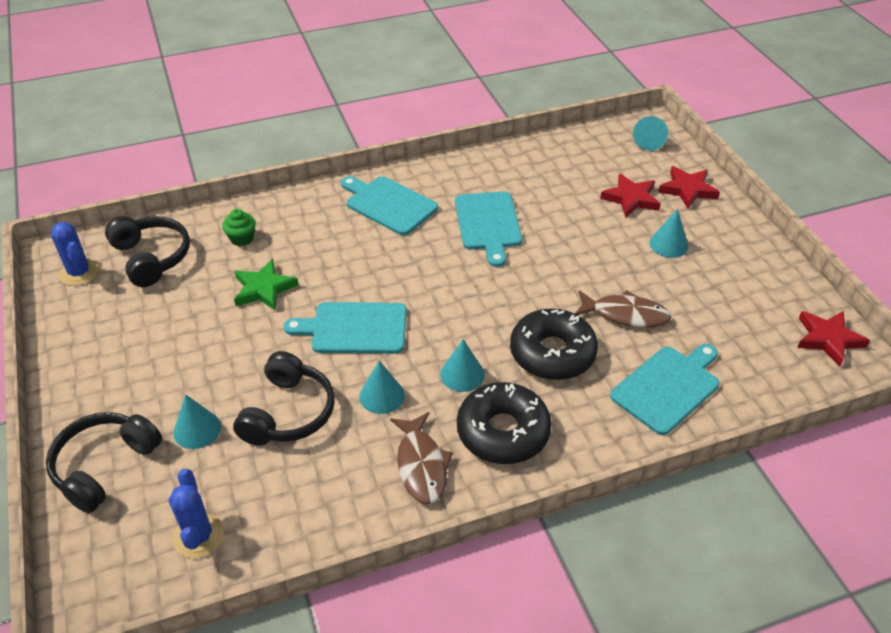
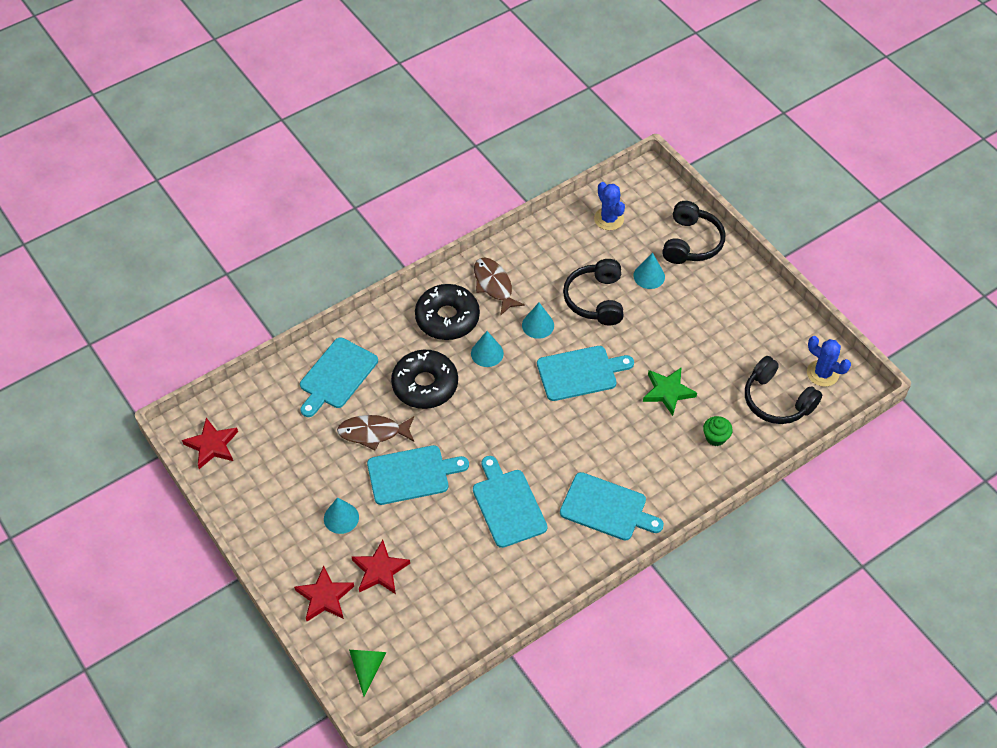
camera: 165 degrees right, 10 degrees up
(585, 267) = (412, 474): none -> turquoise cutting board
(649, 141) = (367, 667): turquoise cone -> green cone

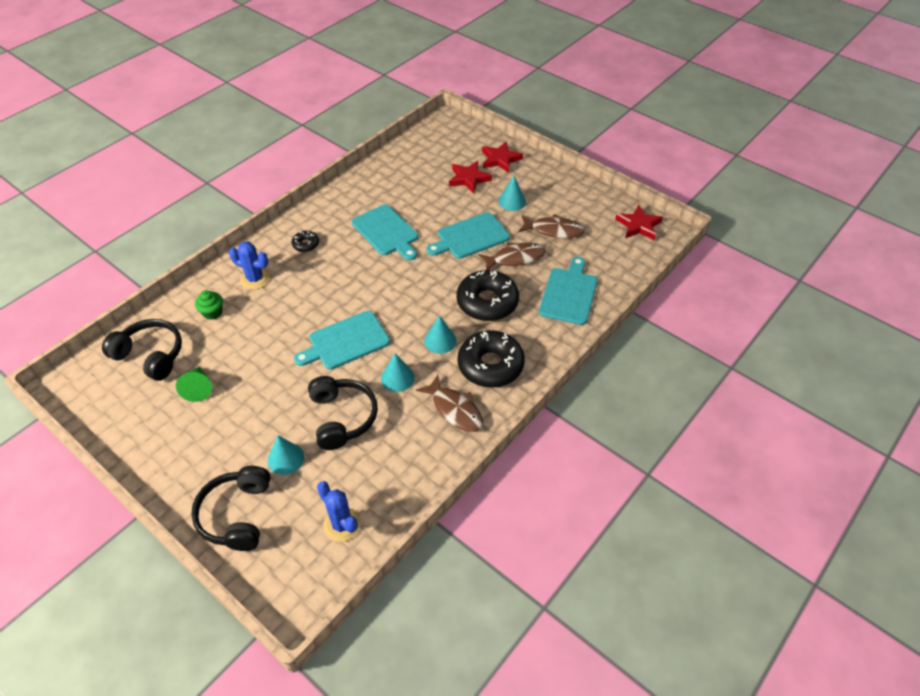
camera: 165 degrees right, 5 degrees down
(312, 461) = (554, 230): none -> brown fish
(367, 667) = (454, 133): green cone -> green cone (198, 388)
(606, 508) = (306, 244): turquoise cutting board -> black donut
(668, 392) = (258, 342): green star -> none
(822, 373) = (98, 391): blue cactus -> blue cactus (255, 279)

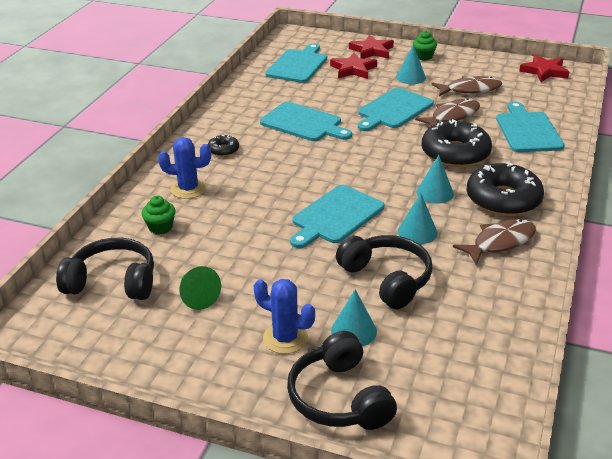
camera: 20 degrees left, 15 degrees down
(342, 524) = (468, 371): blue cactus -> blue cactus (285, 338)
(425, 161) = (298, 65): none -> turquoise cutting board
(455, 409) = (500, 242): brown fish -> brown fish turned 60 degrees counterclockwise
(541, 178) = (423, 56): none -> green cupcake

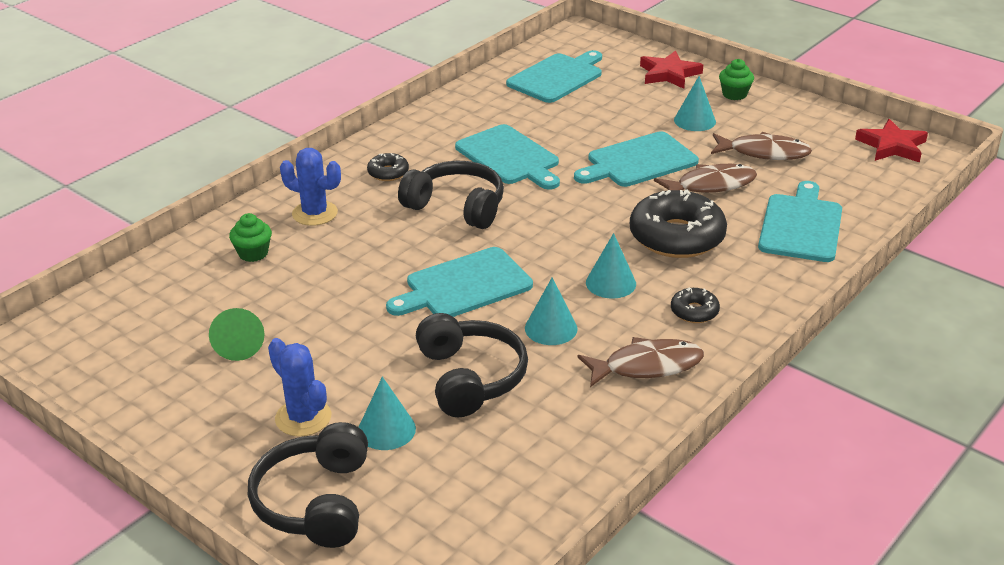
camera: 20 degrees right, 0 degrees up
(113, 282) = (161, 305): black headphones -> black headphones (457, 206)
(353, 69) = (625, 96): red star -> none
(503, 199) = (694, 311): black donut -> black donut, size x0.47

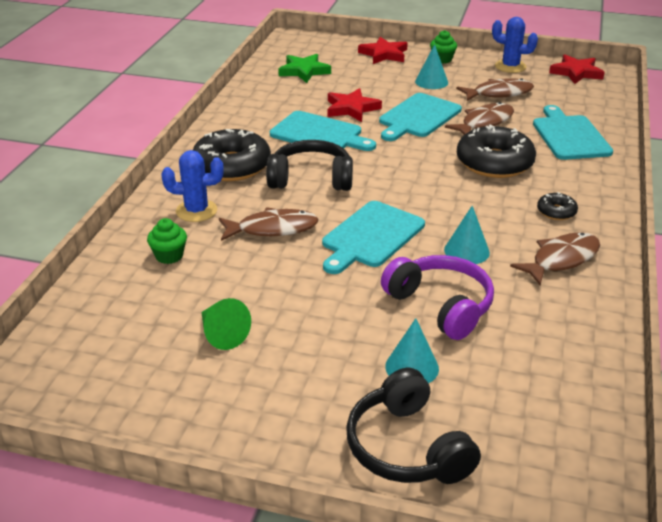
camera: 25 degrees left, 0 degrees up
(303, 418) = (333, 379): blue cactus -> blue cactus (510, 66)
(372, 251) = (273, 229): none -> brown fish
(388, 173) = (232, 166): black donut -> black donut, size x2.14
(470, 378) = (441, 305): black headphones -> purple headphones
(557, 77) = (304, 71): turquoise cutting board -> green star
(571, 134) = (351, 108): none -> red star
(610, 283) = (479, 206): turquoise cone -> none

